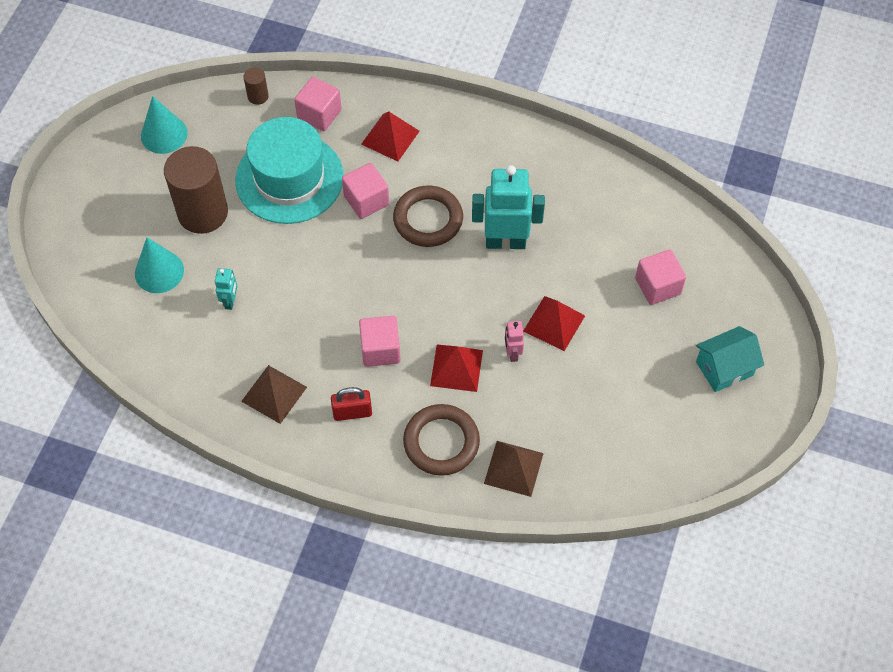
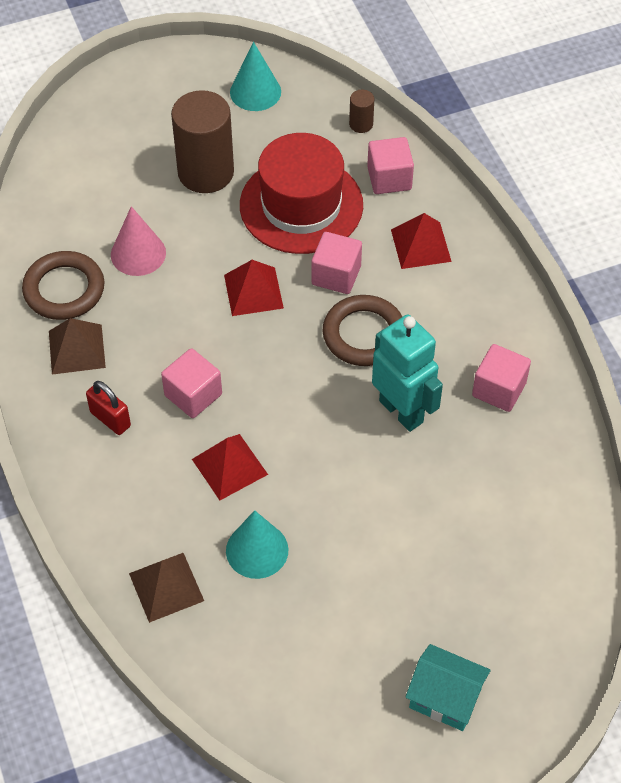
camera: 50 degrees right, 5 degrees down
(159, 271) = (120, 185): turquoise cone -> turquoise cone (257, 550)
(230, 301) = (138, 253): turquoise robot -> pink cone
(289, 178) = (301, 205): turquoise hat -> red hat
(441, 442) = (141, 509): brown ring -> brown ring (64, 289)
(512, 353) = (287, 500): pink robot -> none
(554, 323) = (352, 512): red pyramid -> red pyramid (253, 291)
(657, 286) = (481, 573): pink cube -> pink cube (499, 389)

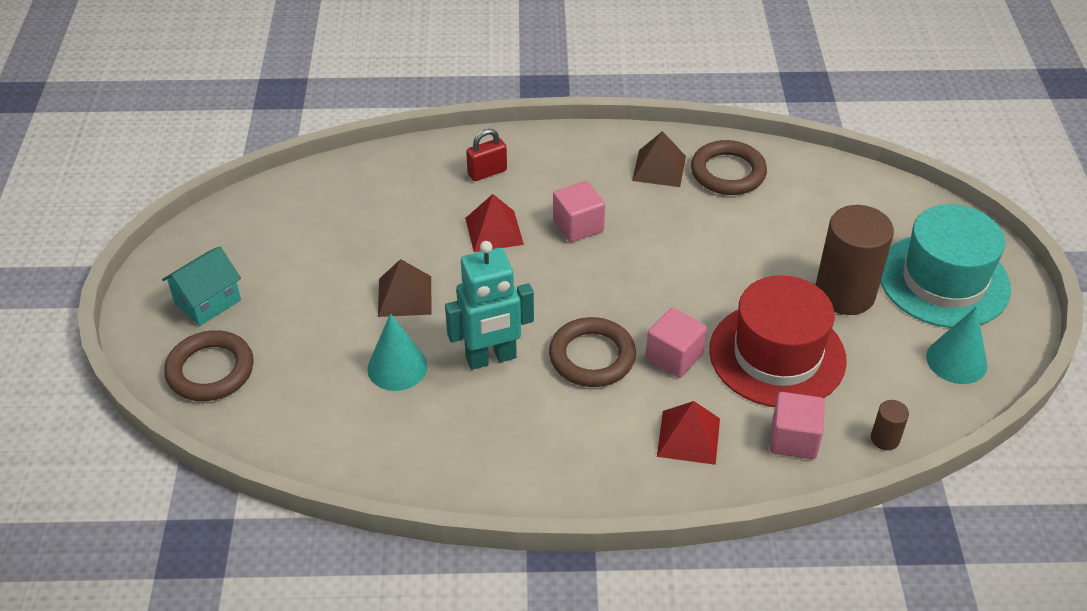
camera: 110 degrees right, 10 degrees down
(110, 419) = (577, 173): red padlock -> red padlock (487, 172)
(138, 253) = (753, 225): pink cone -> none
(161, 109) = (944, 280): none -> turquoise hat
(166, 587) = (406, 172): brown pyramid -> brown pyramid (405, 296)
(253, 291) = (677, 291): red pyramid -> none
(257, 550) = (406, 228): turquoise cone -> turquoise cone (397, 367)
(499, 389) = (478, 441): pink cube -> none
(530, 647) = (210, 370): none -> brown ring

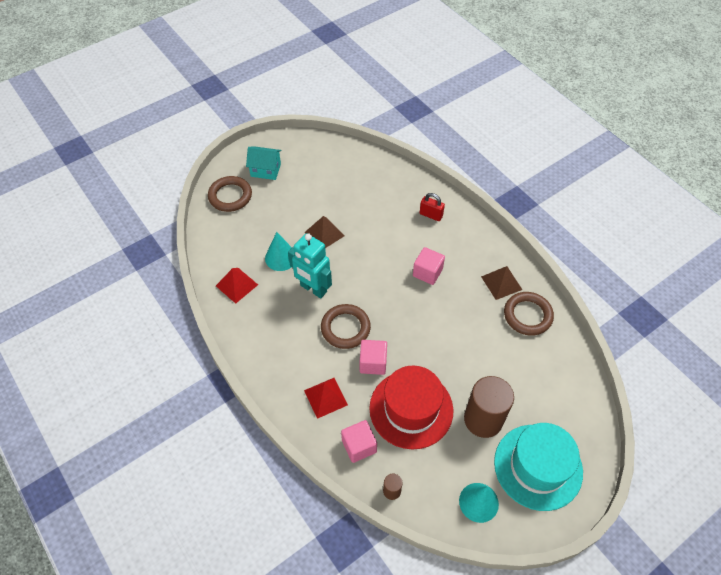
camera: 55 degrees right, 10 degrees up
(494, 231) = (394, 241): red pyramid -> red pyramid (236, 285)

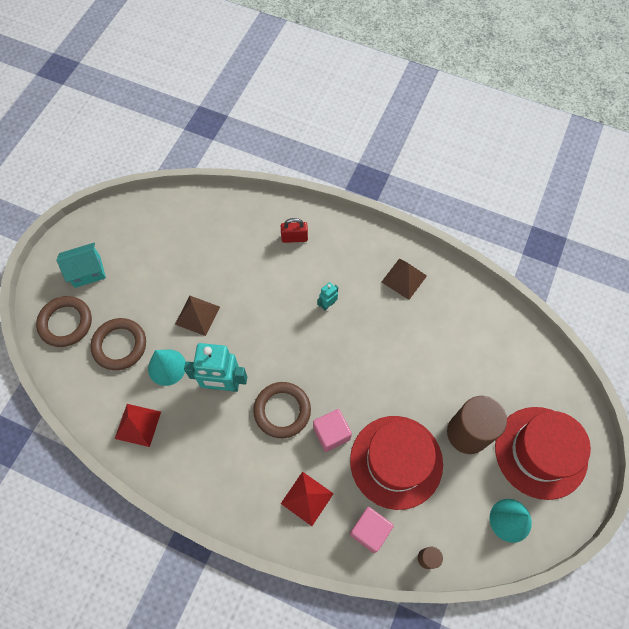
camera: 30 degrees left, 10 degrees up
(427, 272) = (327, 304): pink cube -> turquoise robot
(527, 315) = (447, 301): brown ring -> brown ring (120, 345)
(538, 466) = (541, 452): turquoise hat -> red hat

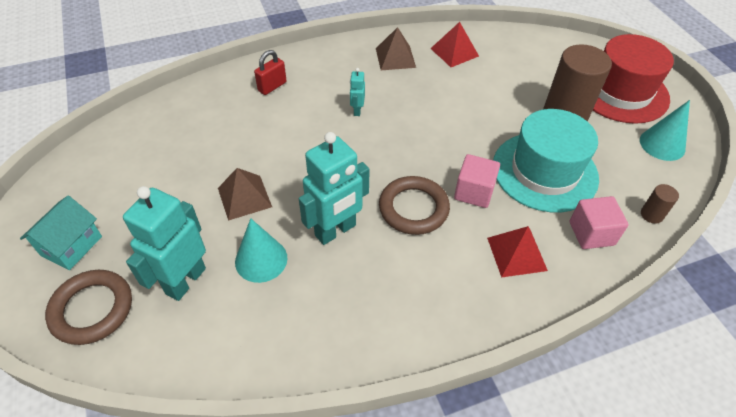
camera: 45 degrees left, 15 degrees down
(120, 345) = (185, 281): brown ring -> turquoise robot
(138, 425) = (287, 333): red pyramid -> red pyramid (454, 52)
(396, 461) = (544, 171): red hat -> turquoise hat

